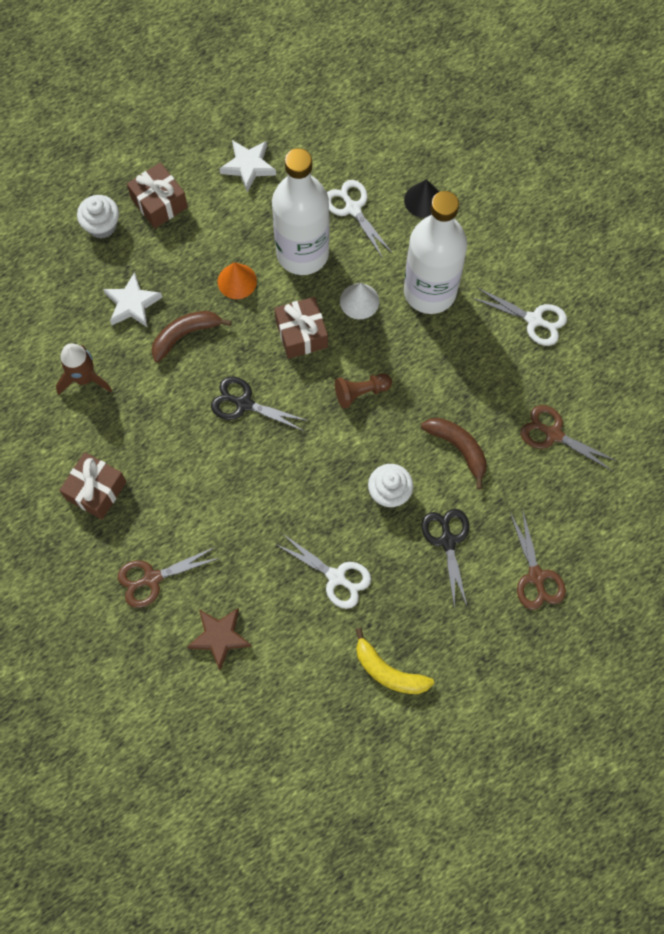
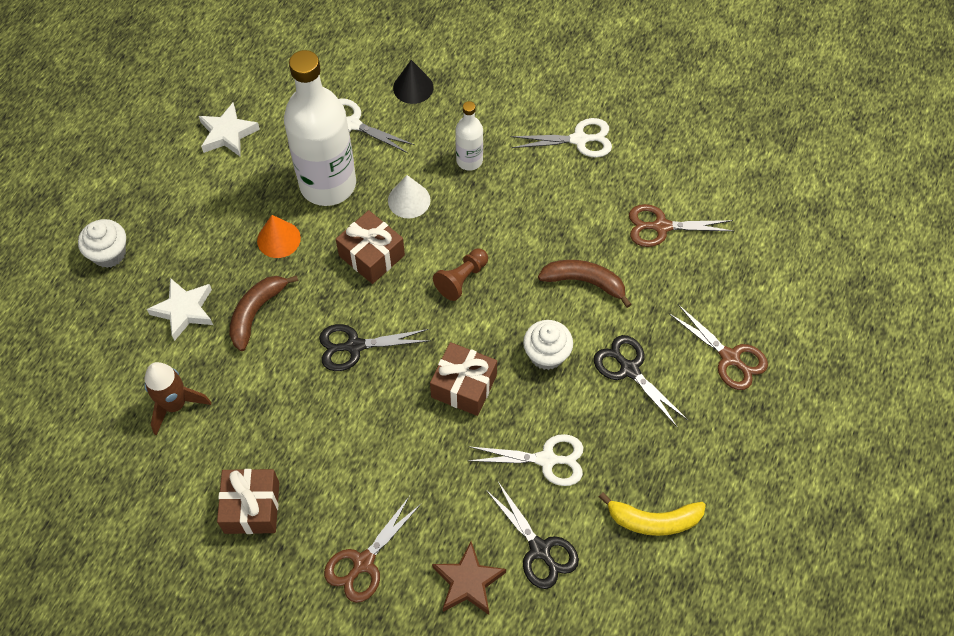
camera: 30 degrees left, 10 degrees down
(159, 203) = (157, 206): brown gift -> brown gift (464, 386)
(287, 643) = (539, 549): none -> black scissors
(430, 291) = (469, 160): white bottle -> white bottle, size x0.47

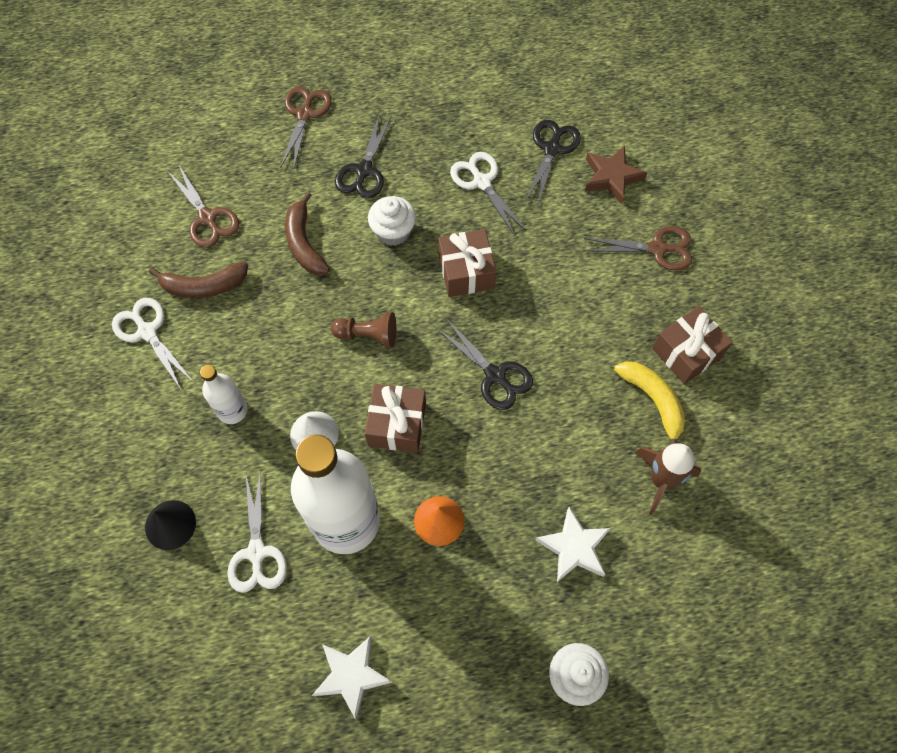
camera: 125 degrees left, 5 degrees up
(256, 312) = (526, 481): brown banana -> brown banana (203, 286)
(653, 520) = (474, 97): yellow banana -> yellow banana (653, 401)

